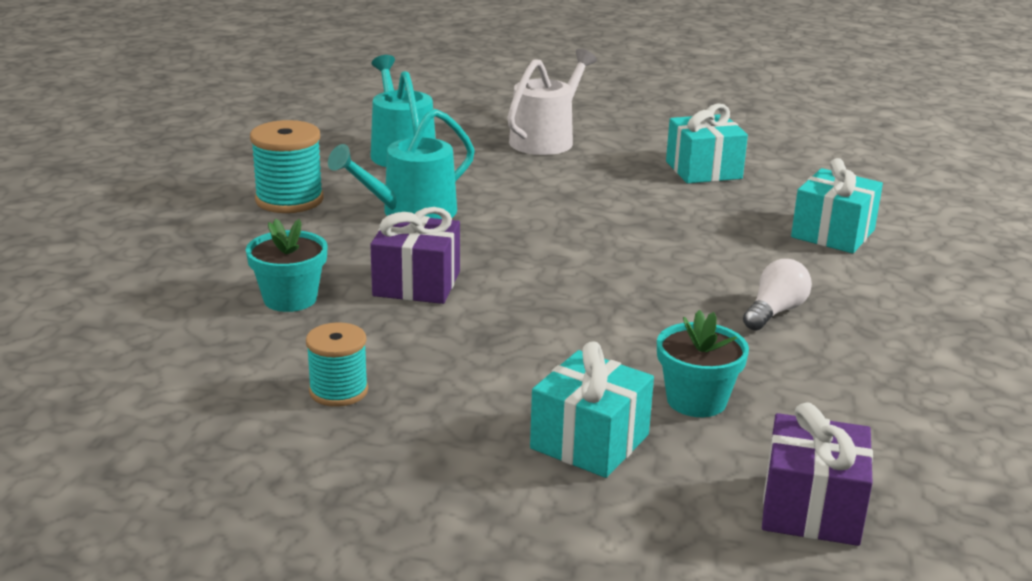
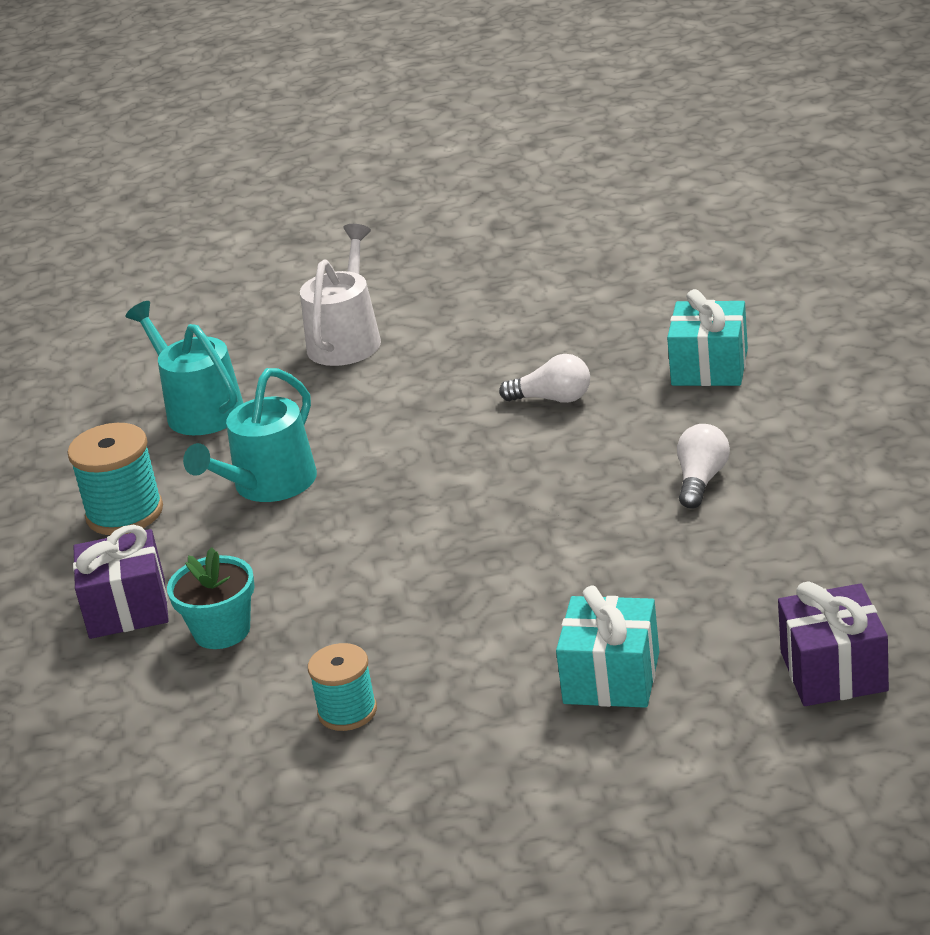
camera: 15 degrees left, 5 degrees up
(416, 283) = (336, 569): purple gift -> purple gift (127, 608)
(682, 219) = (552, 399): none -> white light bulb
(696, 400) = (681, 602): turquoise flower pot -> none
(703, 170) = (538, 327): turquoise gift -> none

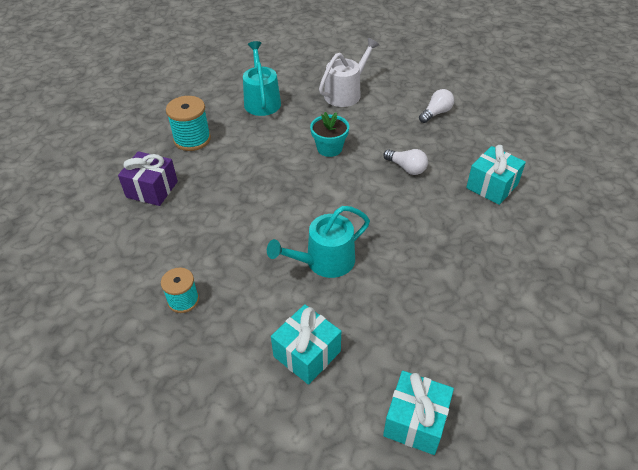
camera: 25 degrees right, 15 degrees up
(222, 631) = (174, 223): turquoise flower pot -> turquoise flower pot (329, 148)
(268, 485) = (255, 154): turquoise watering can -> turquoise watering can (324, 261)
(701, 480) = (439, 253): white light bulb -> white light bulb (436, 113)
(834, 671) = (415, 421): purple gift -> turquoise gift

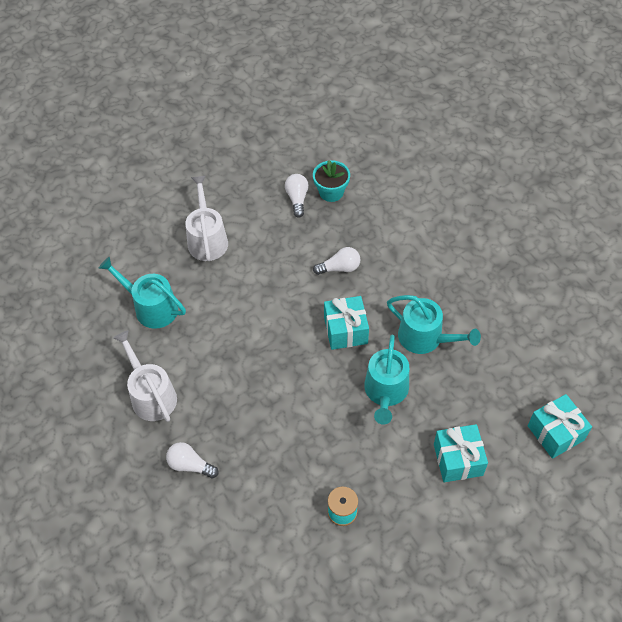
camera: 50 degrees left, 10 degrees up
(152, 189) = (190, 465): purple gift -> white light bulb
(192, 139) = (151, 395): turquoise spool -> white watering can
(329, 148) = (266, 301): turquoise flower pot -> turquoise flower pot (331, 192)
(405, 256) = (425, 338): none -> turquoise watering can
(492, 186) = (408, 232): turquoise gift -> turquoise gift (345, 330)

